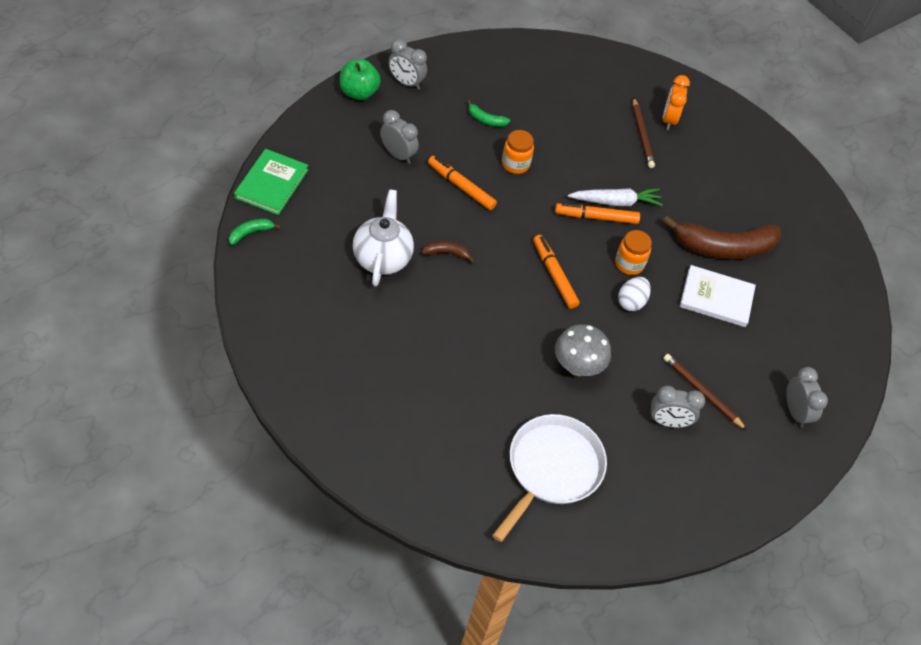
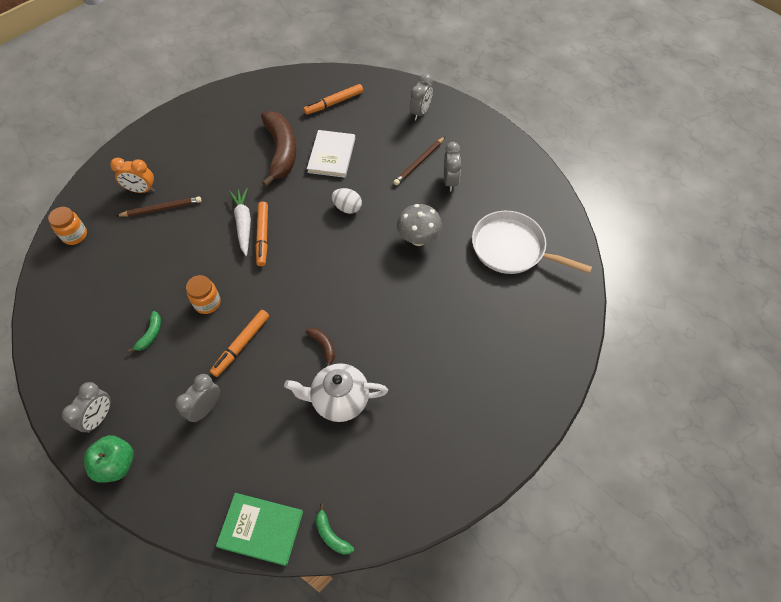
camera: 90 degrees left, 5 degrees up
(447, 253) = (323, 346): brown banana -> brown banana turned 150 degrees clockwise
(554, 275) = (331, 261): orange marker -> orange marker (334, 103)
(629, 264) = (309, 211): orange jar -> orange jar (74, 235)
(795, 412) = (420, 112): grey clock -> grey clock turned 135 degrees clockwise

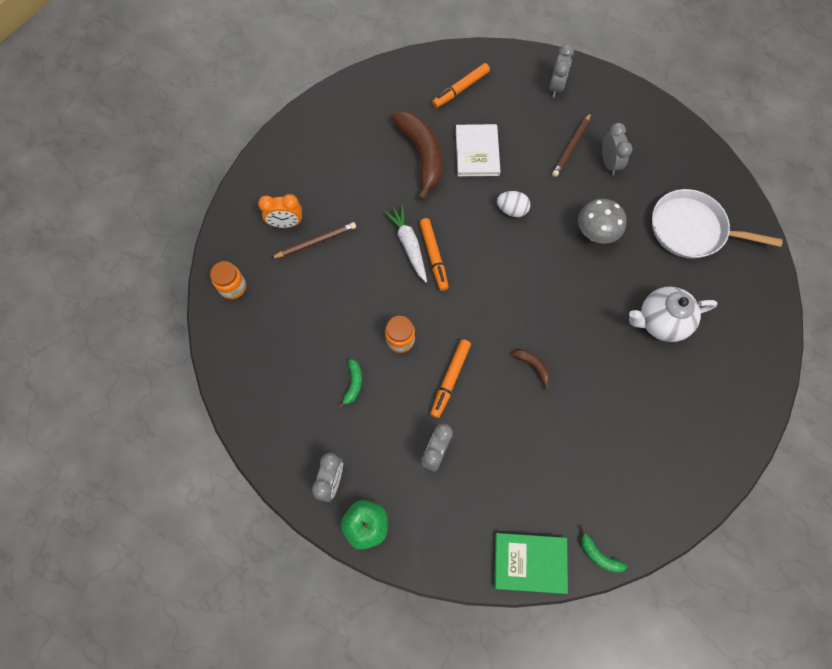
camera: 10 degrees left, 10 degrees up
(339, 400) = (566, 420): white teapot -> white teapot (660, 322)

